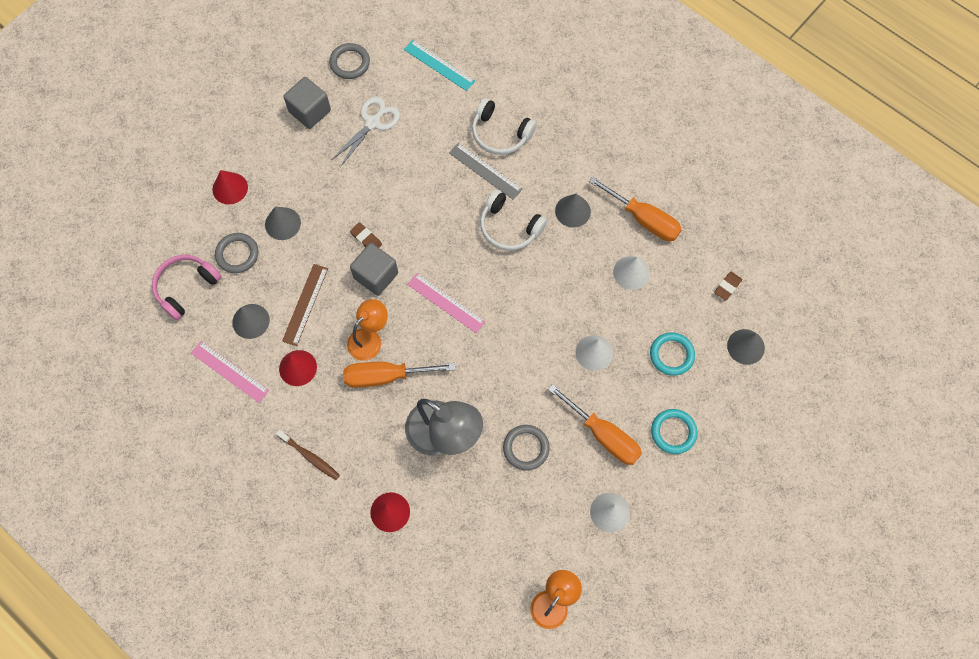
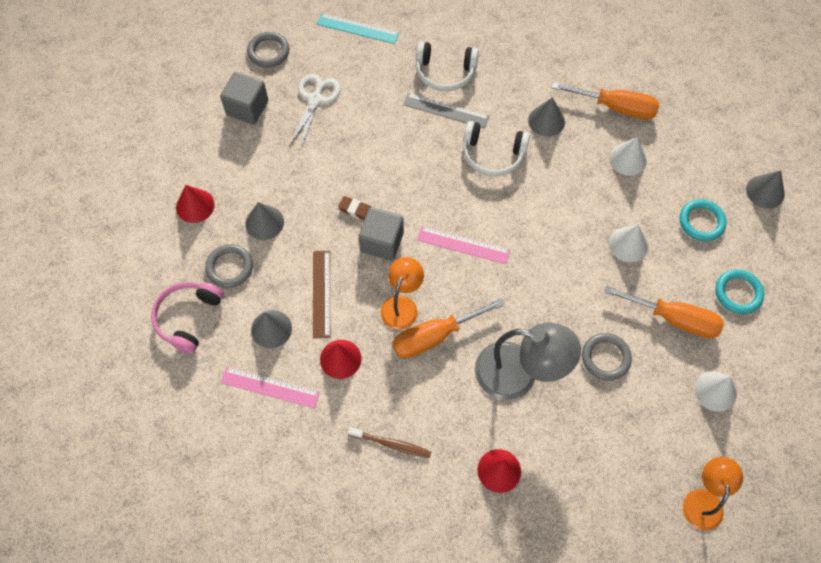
camera: 20 degrees left, 5 degrees down
(727, 287) = (722, 143): brown eraser -> none

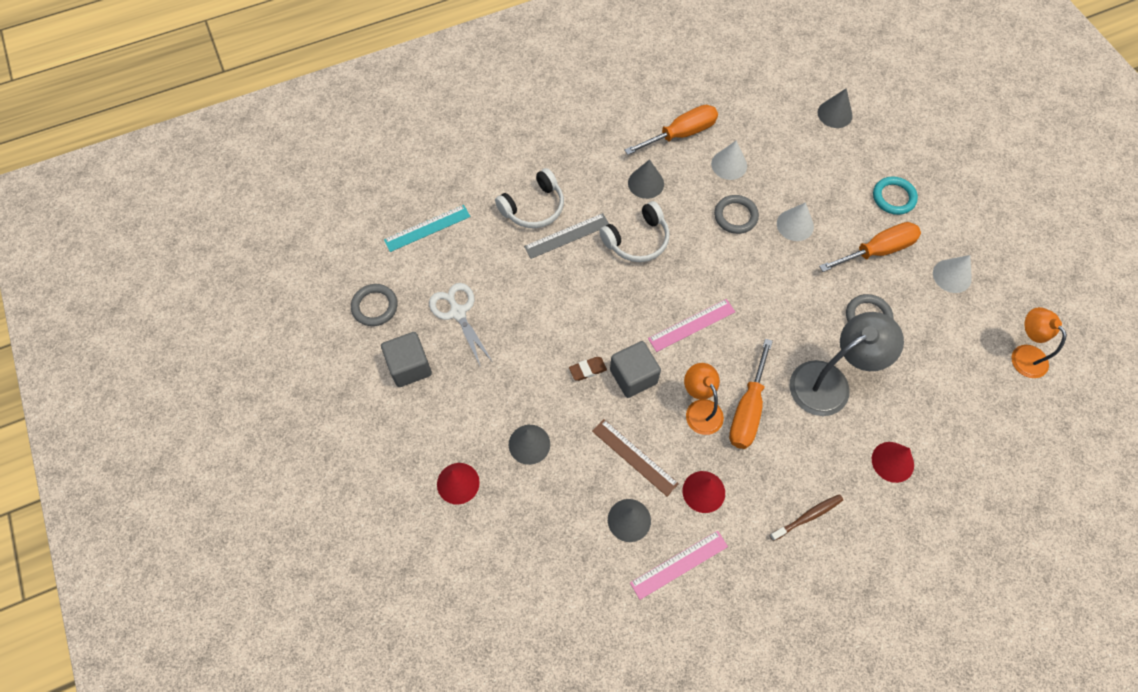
camera: 45 degrees left, 0 degrees up
(188, 318) = (556, 576): pink headphones -> none
(229, 267) = (543, 505): grey ring -> grey ring (735, 216)
(701, 222) = (821, 168): turquoise ring -> none

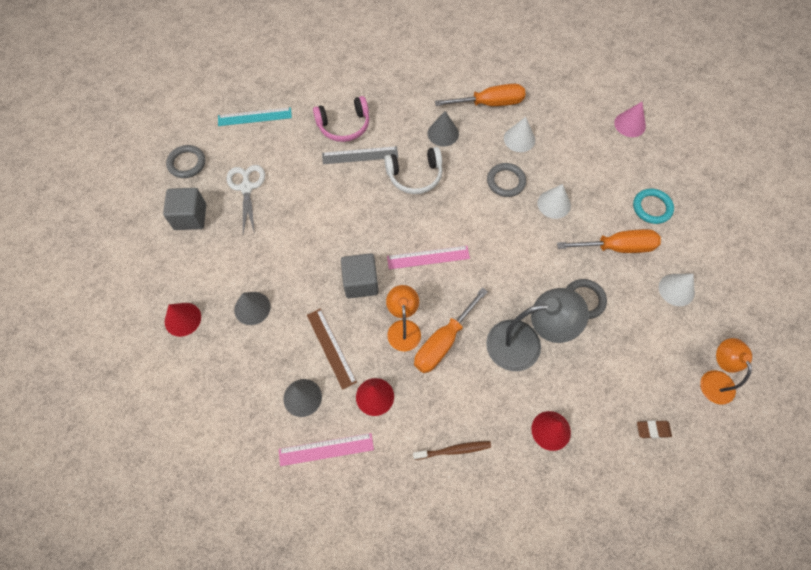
camera: 20 degrees right, 0 degrees up
(534, 207) = (344, 126): white headphones -> pink headphones
(587, 370) = (326, 265): brown eraser -> brown eraser (653, 430)
(835, 114) = (630, 124): grey cone -> pink cone

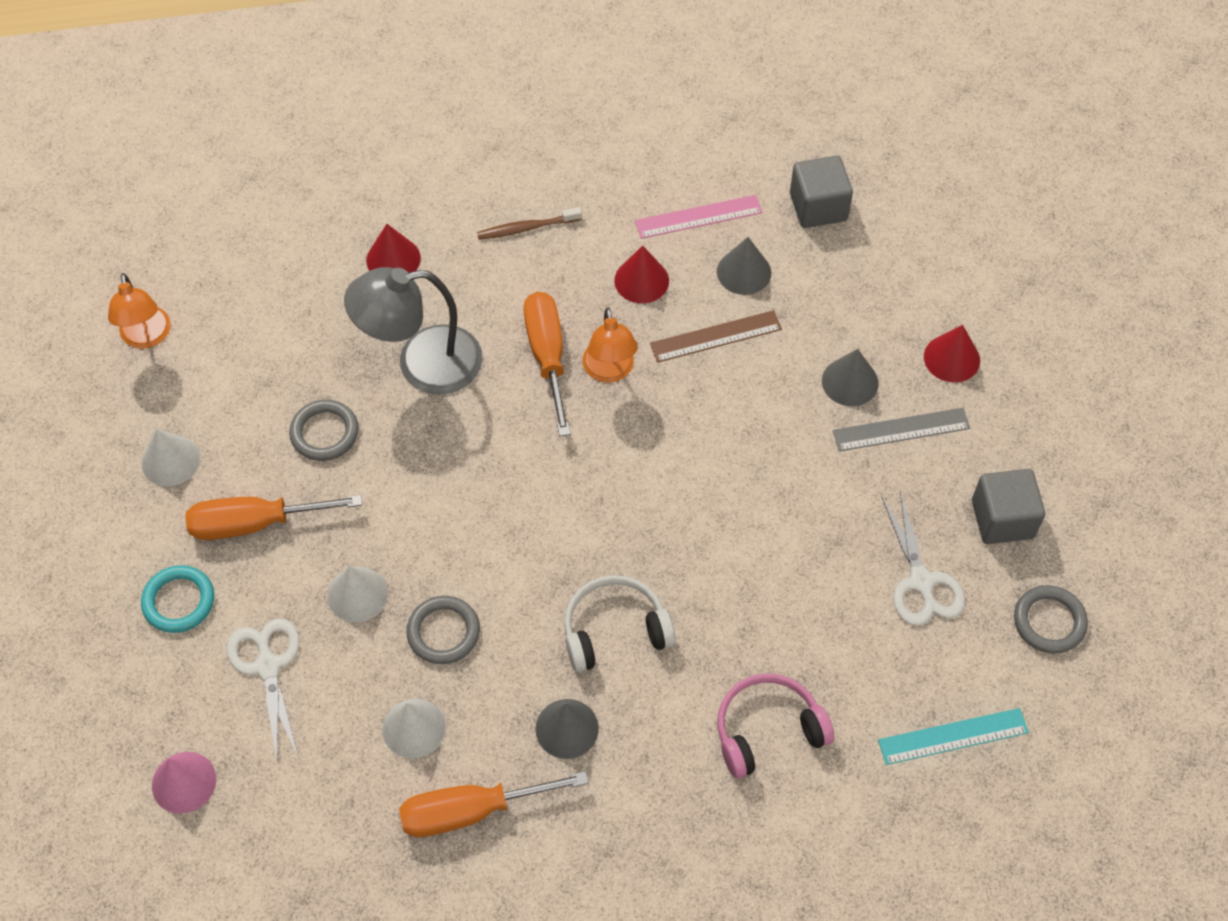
camera: 175 degrees right, 5 degrees down
(331, 348) = (716, 336): brown ruler -> brown ruler turned 75 degrees counterclockwise
(360, 155) = (725, 665): grey ruler -> grey ruler (901, 429)
(361, 283) = (686, 432): grey cube -> grey cube (818, 207)
(428, 257) = (579, 481): pink ruler -> none
(443, 342) = (548, 356): orange screwdriver -> orange screwdriver turned 45 degrees counterclockwise
(597, 172) = (268, 666): none -> white scissors
(653, 430) = (251, 270): brown eraser -> none

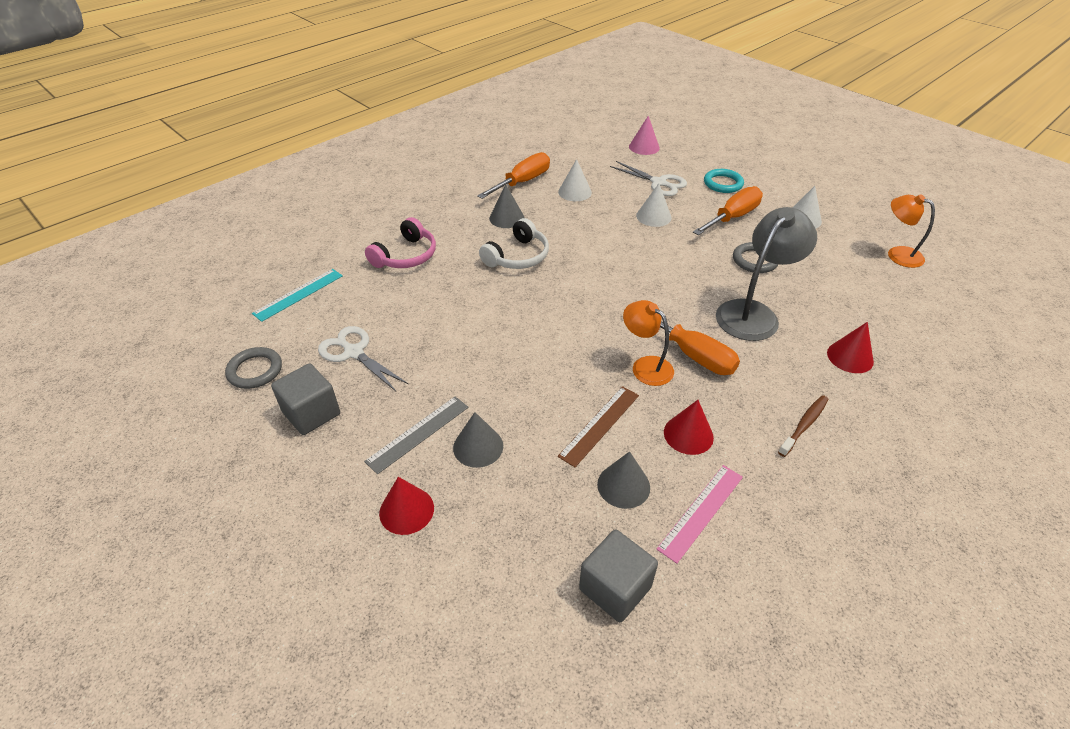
camera: 145 degrees right, 15 degrees down
(443, 632) = (599, 222): grey ring -> none

